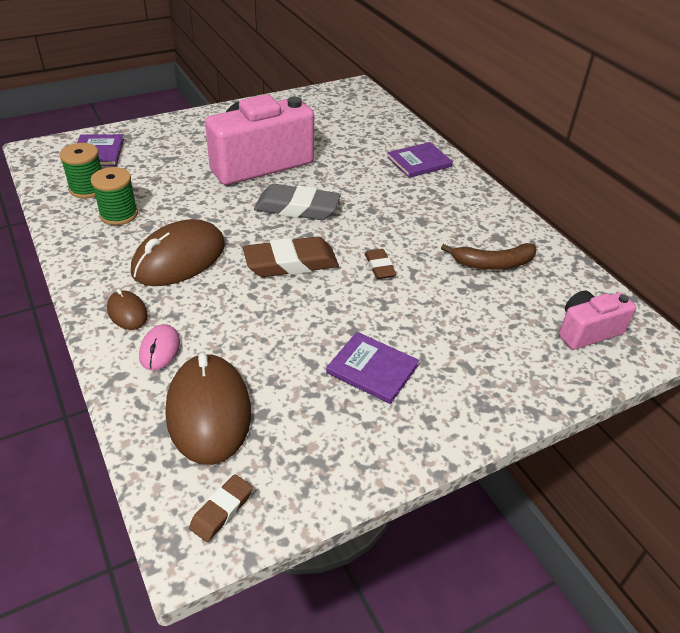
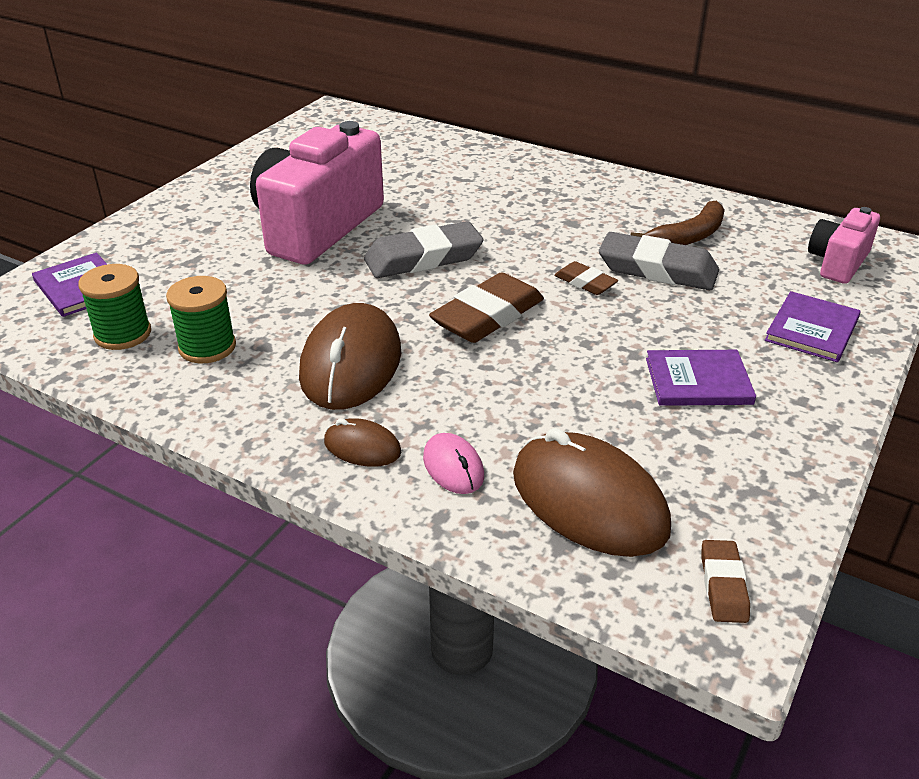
camera: 30 degrees left, 5 degrees down
(419, 162) = (498, 166): purple book -> purple book (812, 329)
(440, 278) = (657, 269): none -> grey eraser

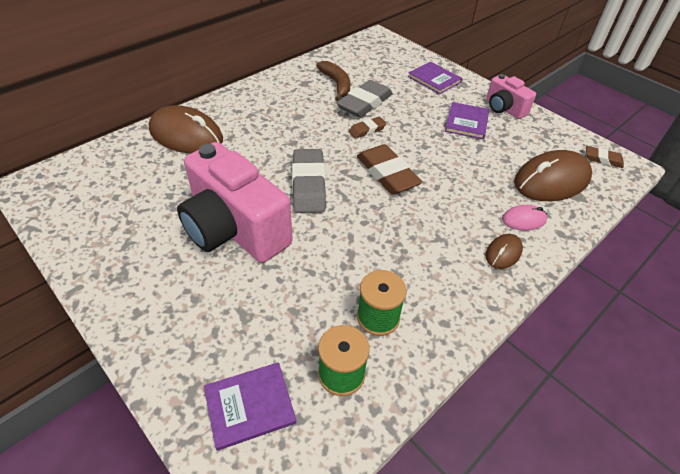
camera: 75 degrees left, 10 degrees up
(351, 364) = (420, 243): brown mouse -> brown mouse (186, 135)
(837, 263) = (382, 54): pink camera -> pink camera (504, 108)

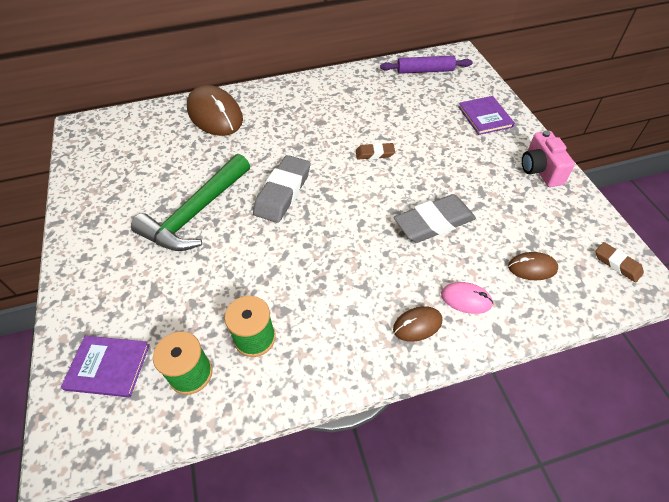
camera: 30 degrees right, 5 degrees up
(235, 229) = (196, 213): pink camera -> green hammer
(336, 84) = (379, 98): brown banana -> none
(359, 54) = (425, 71): none -> purple rolling pin
(364, 103) = (392, 125): grey eraser -> grey eraser (434, 222)
(387, 174) = (362, 204): brown eraser -> none
(466, 122) = (485, 174): purple book -> none
(551, 180) = (532, 268): brown mouse -> brown mouse, size x0.49

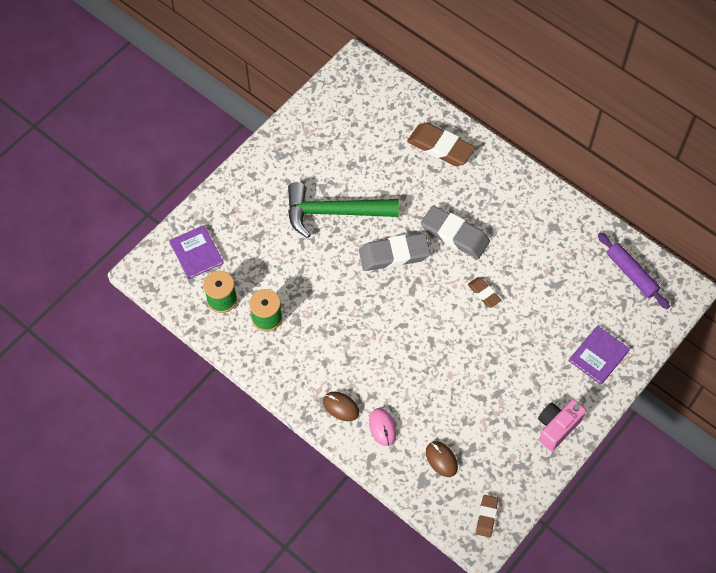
camera: 55 degrees right, 10 degrees up
(215, 115) = (440, 147): brown mouse -> brown eraser
(434, 222) = (439, 374): grey eraser -> grey eraser (454, 235)

